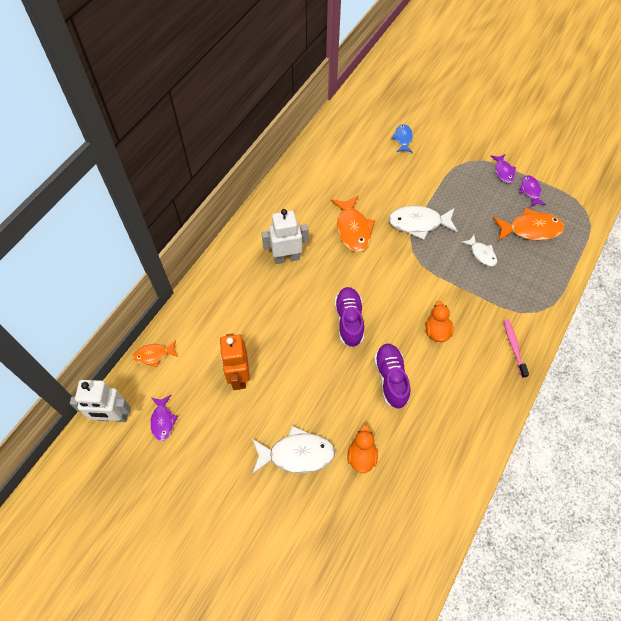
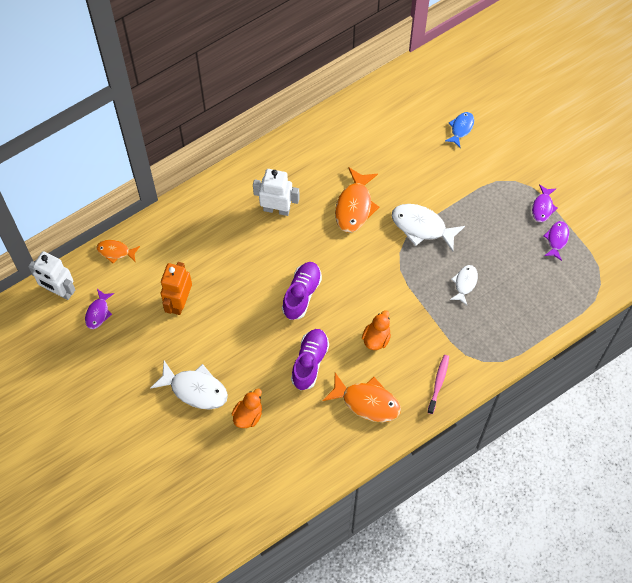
camera: 25 degrees right, 5 degrees up
(481, 254) = (465, 283): white fish -> white fish turned 150 degrees counterclockwise
(530, 229) = (530, 279): orange fish -> orange fish (367, 402)

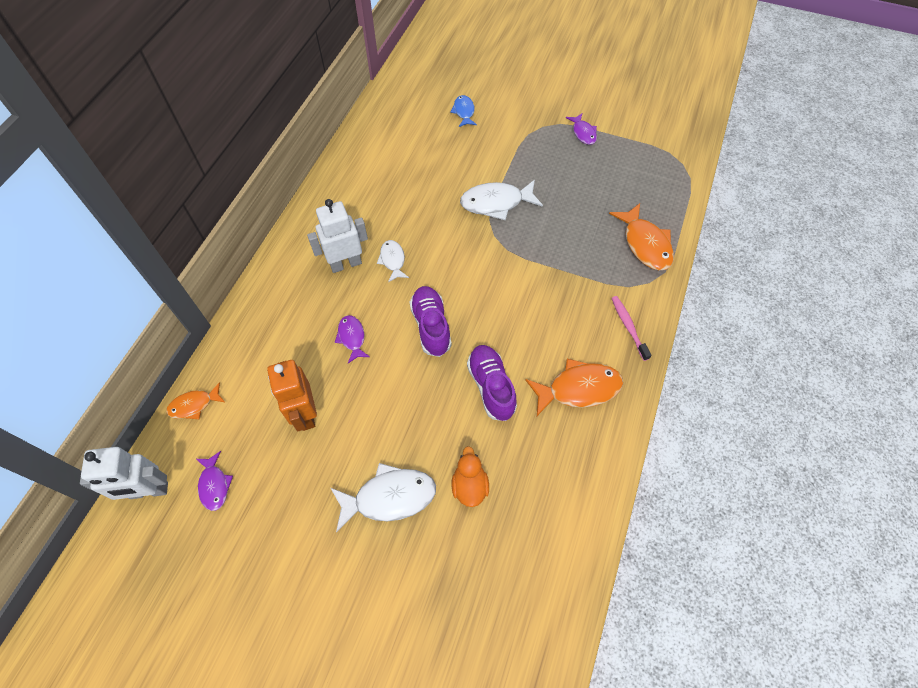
camera: 35 degrees left, 5 degrees down
(354, 206) = (420, 220): orange fish -> orange fish (645, 244)
(376, 338) = (536, 322): orange duck -> none
(465, 283) = (574, 227): white fish -> white fish (393, 260)
(557, 239) = (617, 150): purple fish -> purple fish (352, 337)

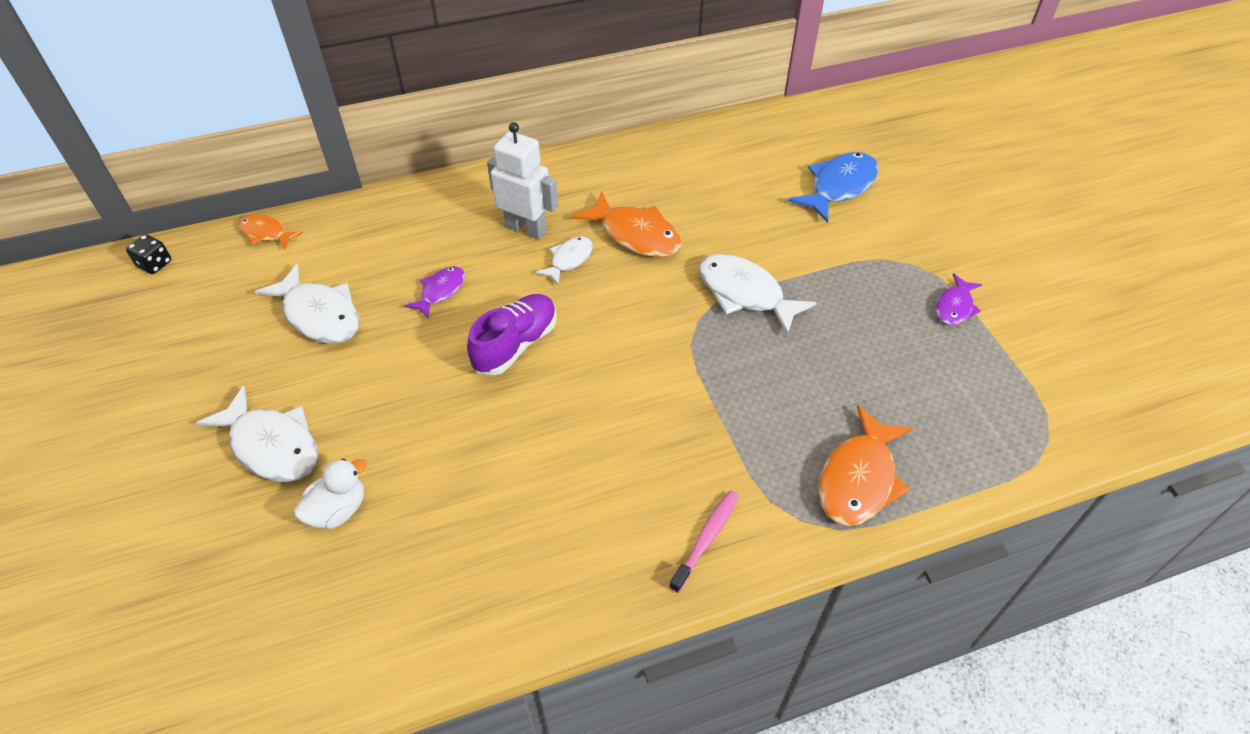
camera: 50 degrees right, 10 degrees down
(149, 491) = (155, 264): white robot -> black dice
(214, 485) = (191, 303): purple fish -> none
(305, 414) = (319, 315): orange robot -> white fish
(464, 112) = (839, 187): blue fish -> blue fish, size x1.72
(469, 486) = (338, 510): orange duck -> white duck
(491, 387) = (485, 449): purple shoe -> none
(578, 389) = (560, 540): orange fish -> orange fish (635, 235)

